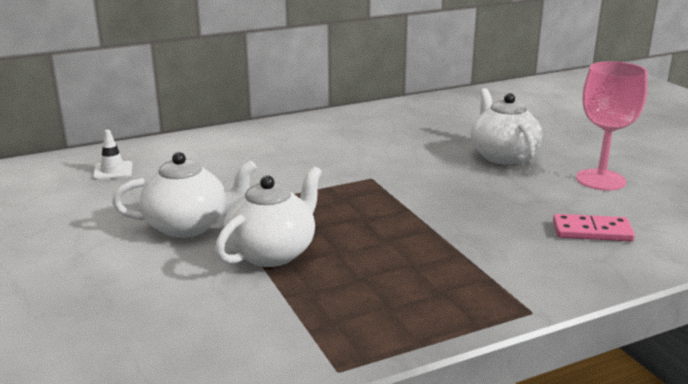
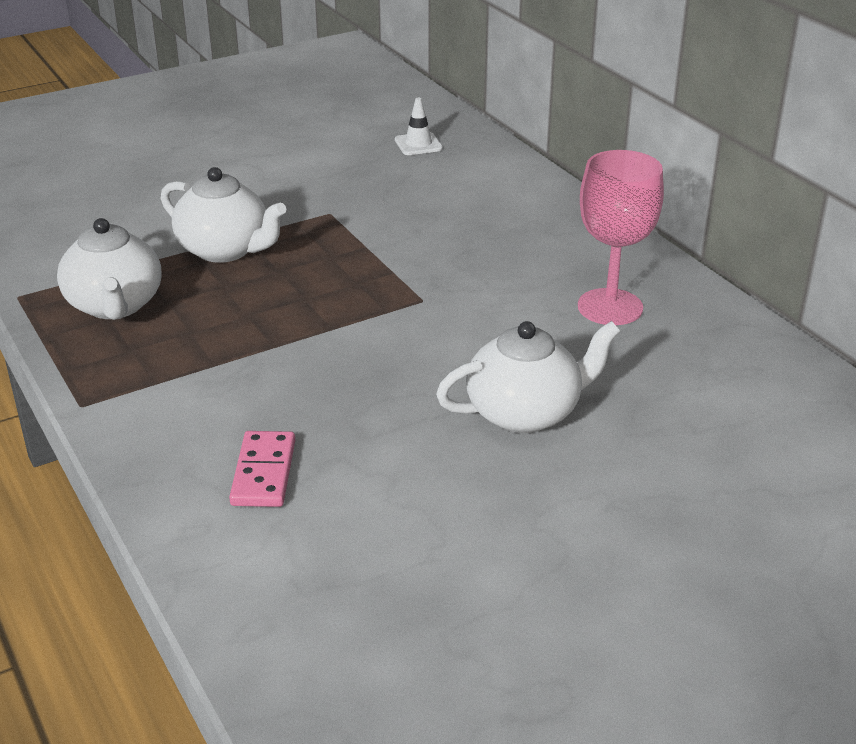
camera: 85 degrees right, 10 degrees up
(189, 226) = (286, 201): white teapot -> white teapot (115, 306)
(600, 180) = (443, 506): pink goblet -> pink goblet (610, 307)

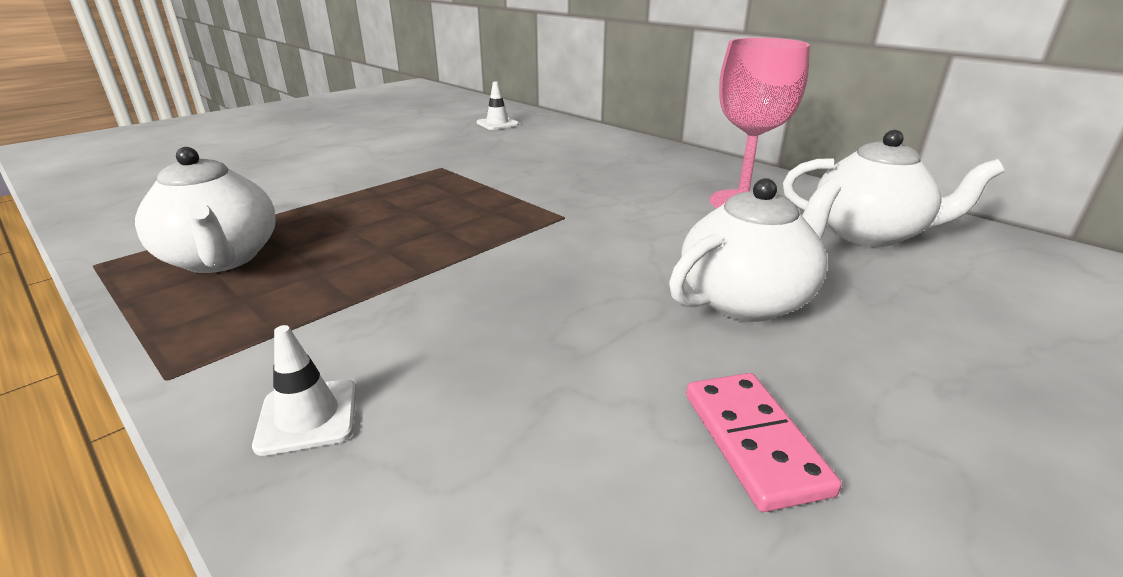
camera: 15 degrees left, 5 degrees down
(169, 447) = (307, 416): none -> white traffic cone
(225, 250) = (346, 200): white teapot -> white teapot (869, 234)
(264, 473) = (464, 430): pink domino -> pink domino (754, 442)

